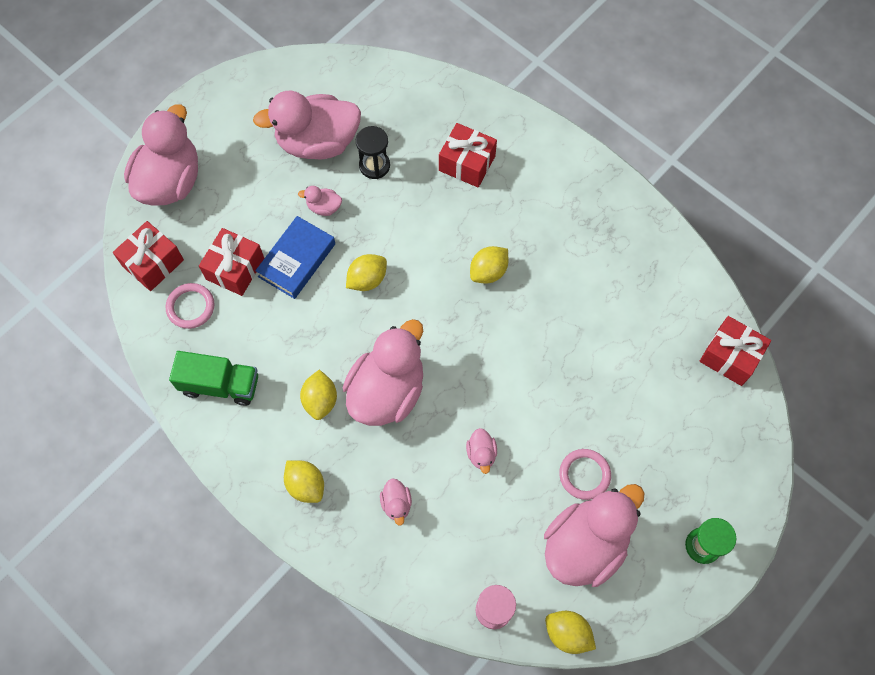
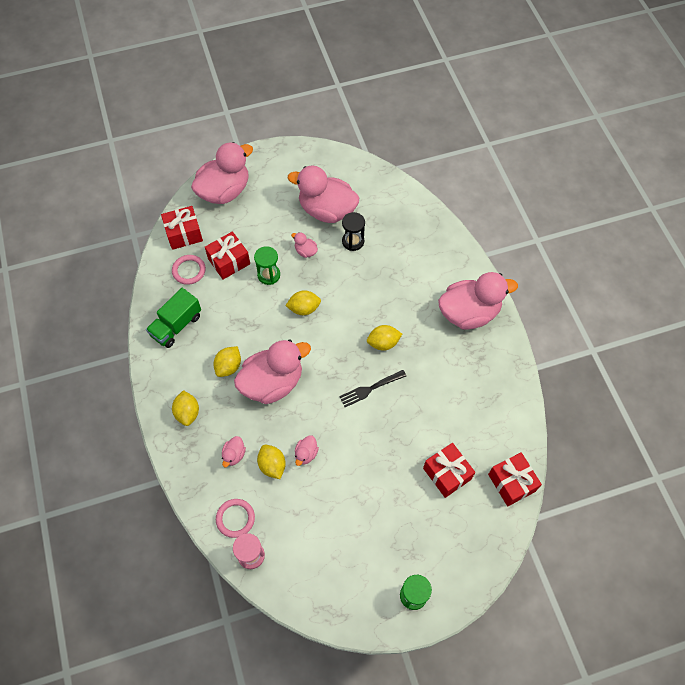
camera: 30 degrees right, 5 degrees down
(220, 385) = (176, 325): green truck -> green truck turned 90 degrees clockwise
(297, 260) = (269, 275): blue book -> green hourglass
(467, 163) = (412, 268): red gift -> red gift (447, 474)
(507, 335) = (370, 389): none -> black fork
(567, 633) = (288, 598): yellow lemon -> yellow lemon (272, 465)
(584, 475) = (363, 504): pink ring -> pink ring (235, 518)
(585, 545) = (335, 549): pink duck -> pink duck (469, 313)

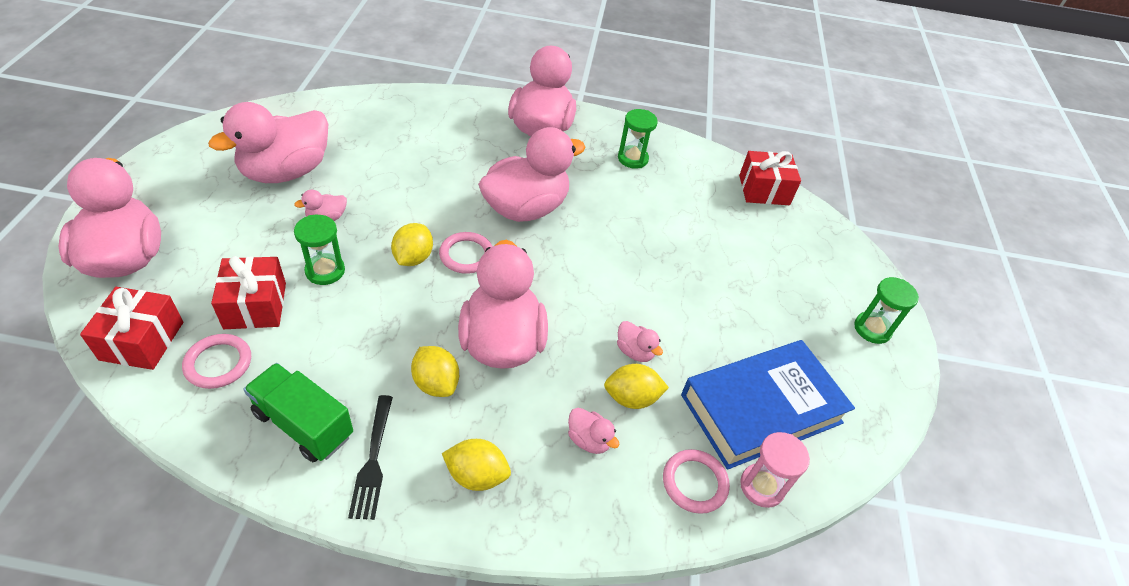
camera: 70 degrees left, 15 degrees down
(176, 325) = (303, 424): green truck -> green truck turned 150 degrees clockwise
(304, 540) = (761, 408): none -> blue book
(323, 333) = (466, 255): none -> pink ring
(353, 241) = (358, 170): black hourglass -> none
(370, 389) = (580, 247): black fork -> black fork (373, 460)
(383, 343) = (526, 208): yellow lemon -> pink duck
(447, 474) = (730, 232): red gift -> none
(480, 382) = (632, 159): none -> green hourglass

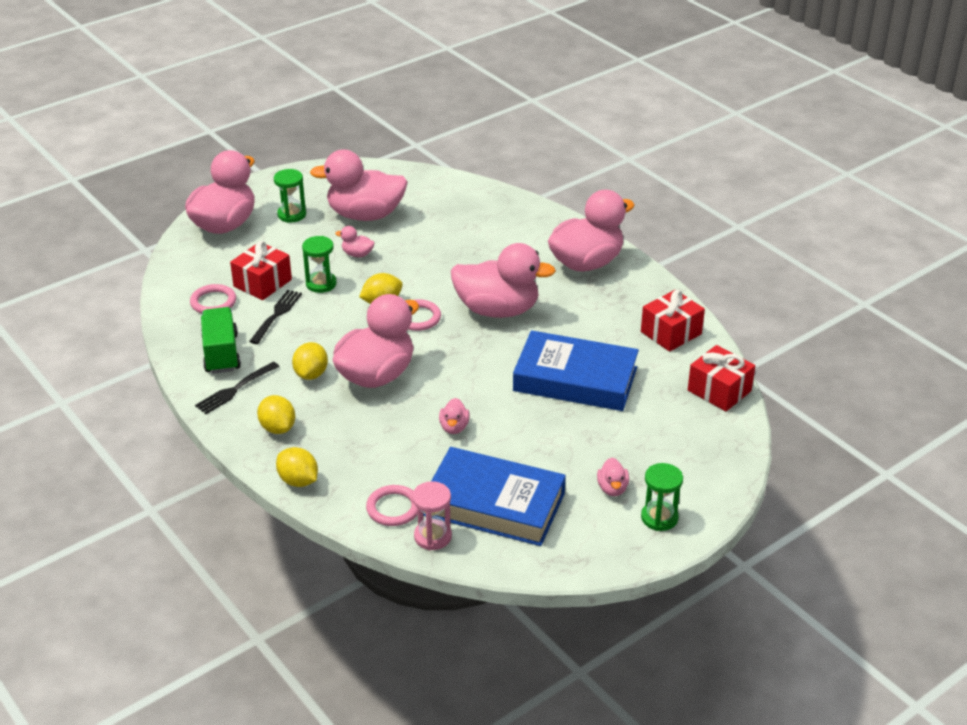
camera: 50 degrees right, 10 degrees down
(142, 341) = (190, 272): red gift -> red gift (671, 333)
(316, 335) = (277, 315): none -> black fork
(589, 440) = (360, 451): pink duck -> pink duck (612, 488)
(631, 398) = (416, 448): yellow lemon -> yellow lemon (298, 481)
(632, 159) = (633, 317): green hourglass -> green hourglass (292, 214)
(664, 240) = (575, 379): none -> blue book

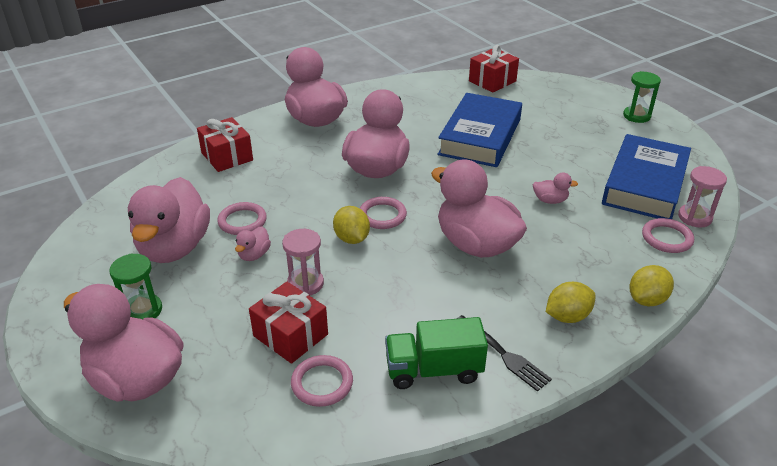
camera: 85 degrees left, 0 degrees up
(277, 315) = (360, 321): black fork -> none
(311, 374) = (474, 291): yellow lemon -> none
(321, 284) = (305, 284): green hourglass -> pink hourglass
(403, 242) = (242, 221): none -> pink ring
(612, 488) = (610, 131): pink duck -> none
(671, 333) = (421, 92): red gift -> red gift (227, 156)

